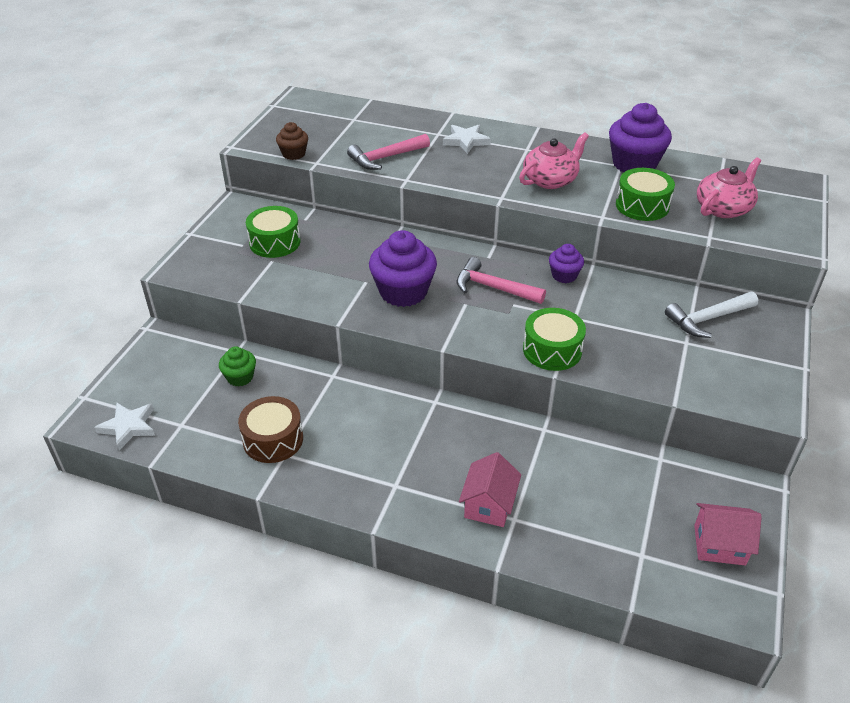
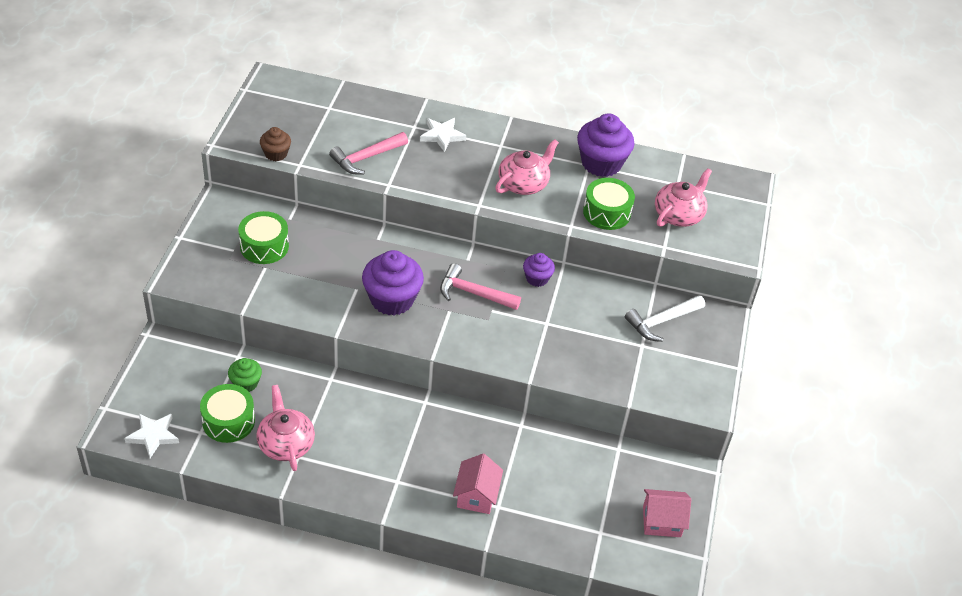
camera: 10 degrees left, 5 degrees up
(273, 439) = (285, 443): brown drum -> pink teapot
(552, 350) = (527, 356): green drum -> green drum (228, 421)

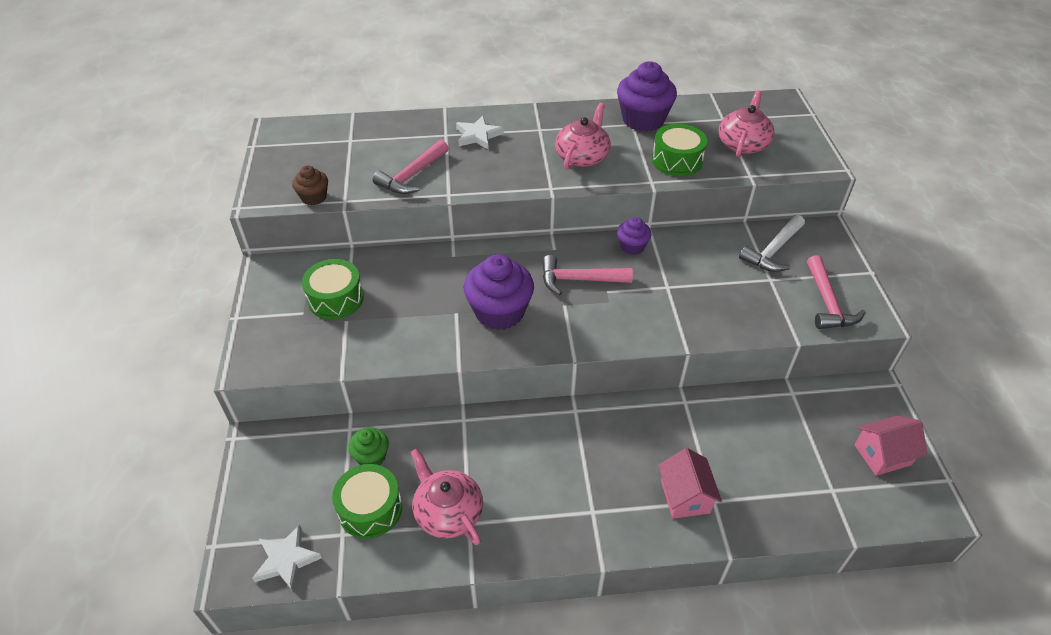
camera: 15 degrees left, 0 degrees up
(678, 381) = (827, 303): none -> pink hammer

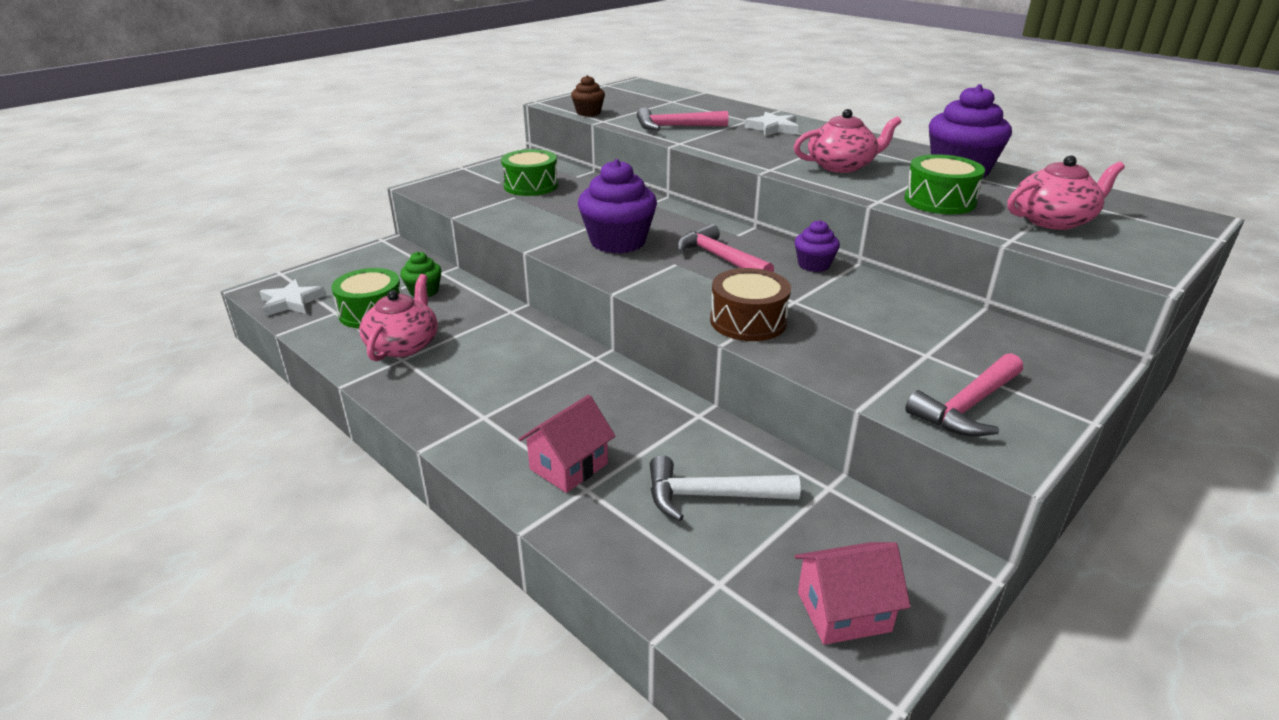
camera: 50 degrees right, 15 degrees down
(672, 322) = (748, 321): none -> brown drum
(773, 251) = (976, 340): white hammer -> white hammer (711, 496)
(882, 455) = (843, 611): pink house -> pink house turned 45 degrees counterclockwise

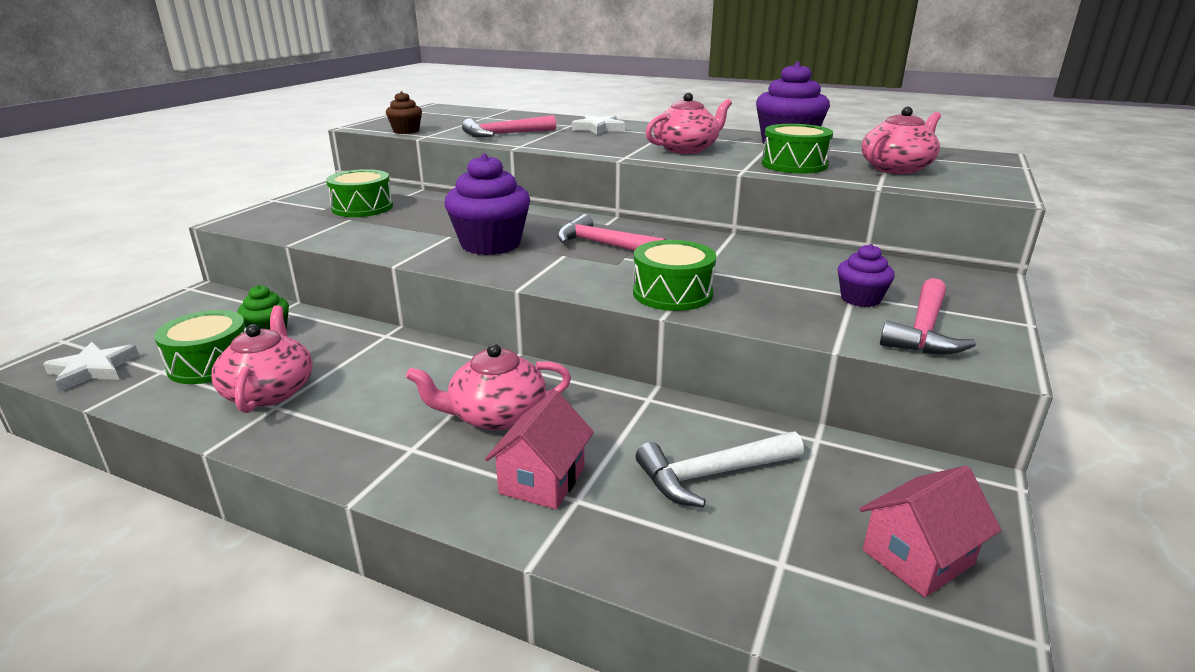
camera: 20 degrees left, 5 degrees down
(562, 402) = (496, 415): none -> pink teapot
(748, 321) = (672, 293): brown drum -> green drum
(814, 265) = (695, 239): purple cupcake -> purple cupcake (860, 299)

